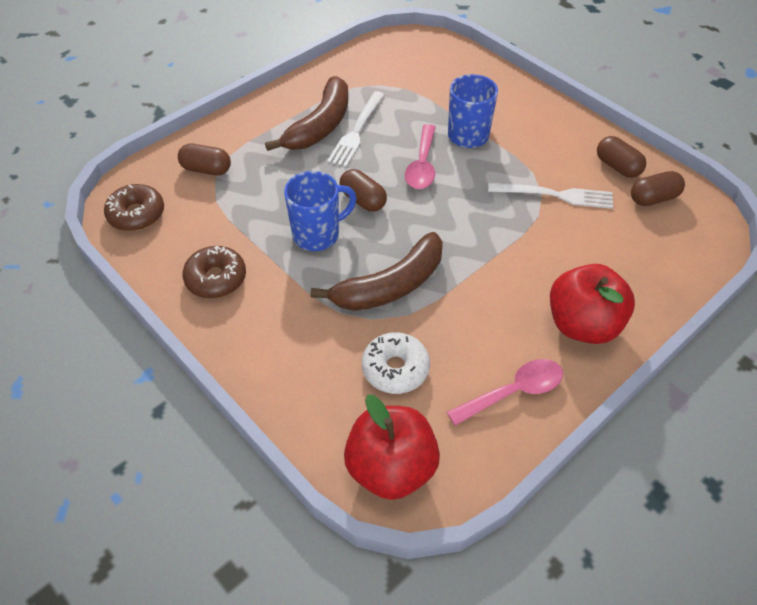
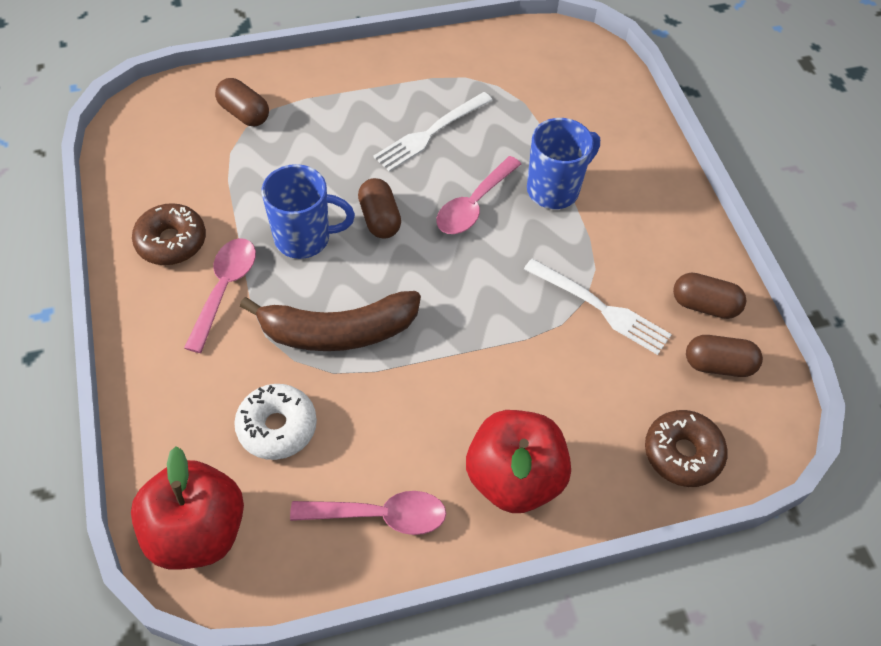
camera: 25 degrees right, 5 degrees up
(136, 214) = (144, 136): brown donut -> brown donut (682, 453)
(283, 293) = (224, 289): none -> pink spoon
(320, 126) = (396, 110): brown banana -> none
(617, 167) = (704, 305): brown capsule -> brown capsule turned 60 degrees counterclockwise

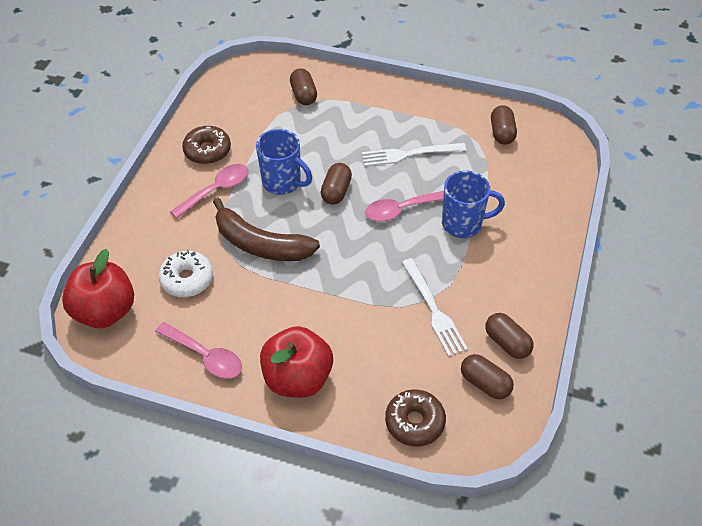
camera: 35 degrees right, 5 degrees down
(514, 62) = (502, 133): none -> brown capsule

